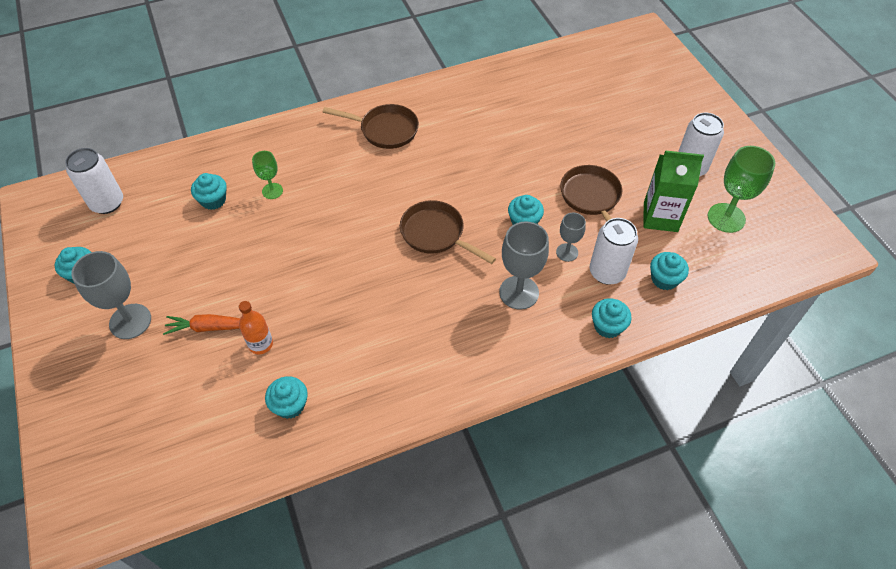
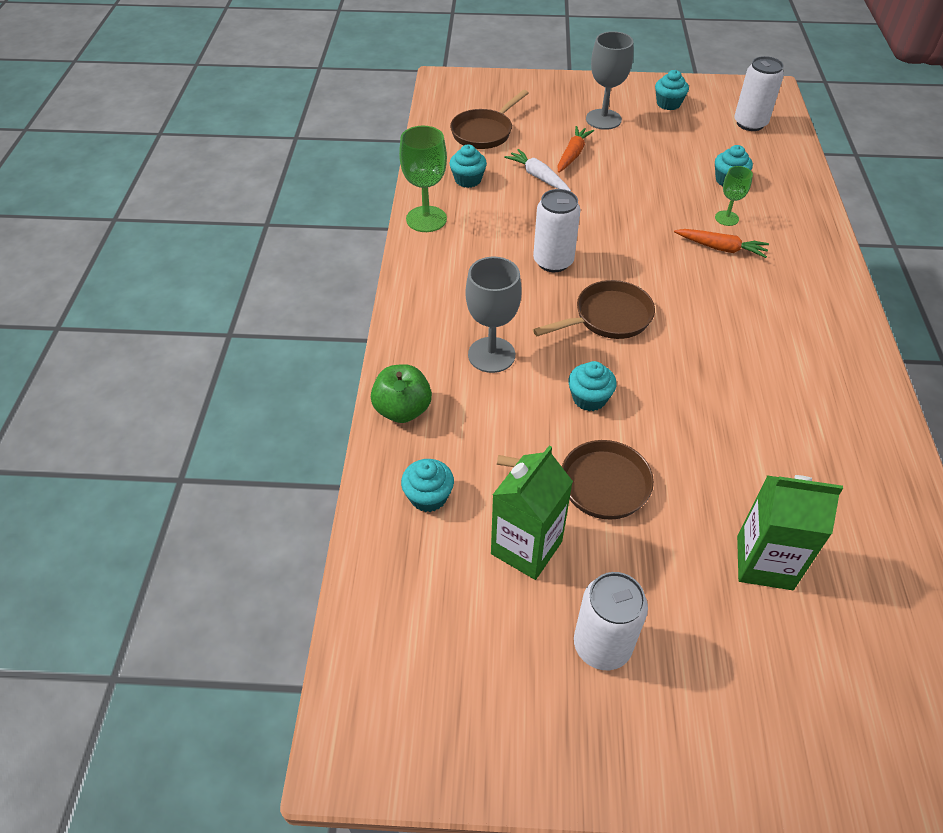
camera: 115 degrees right, 5 degrees down
(261, 344) = (538, 177): orange bottle -> white carrot
(315, 187) = (721, 248): none -> orange carrot
(385, 130) = (800, 326): brown pan -> brown pan (484, 132)
(567, 252) = (522, 419): grey goblet -> none
(591, 117) = (764, 562): none -> green carton
(607, 272) = (472, 443): white can -> white can (553, 261)
(607, 326) = (402, 410): turquoise cupcake -> green apple
(726, 218) = (483, 634): green goblet -> green goblet (426, 219)

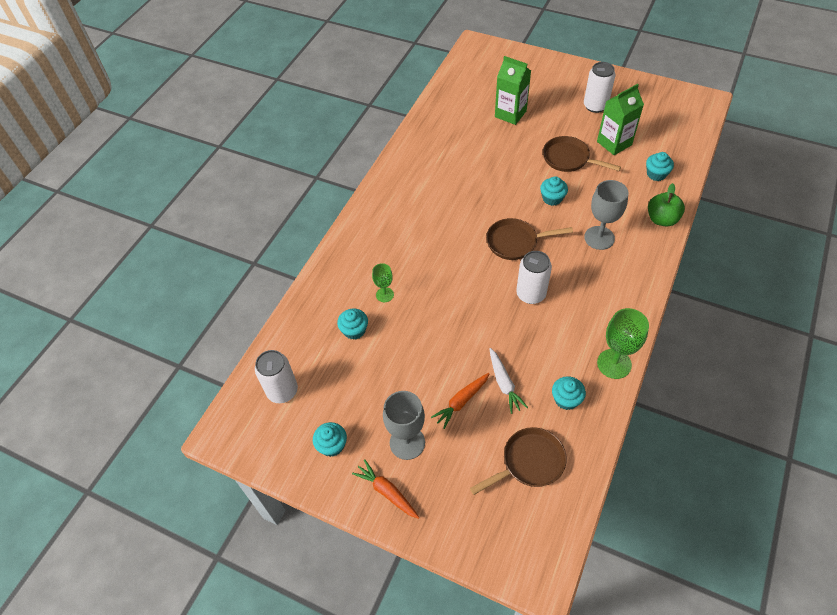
camera: 155 degrees left, 5 degrees up
(721, 248) = (408, 271): orange carrot -> orange carrot (386, 492)

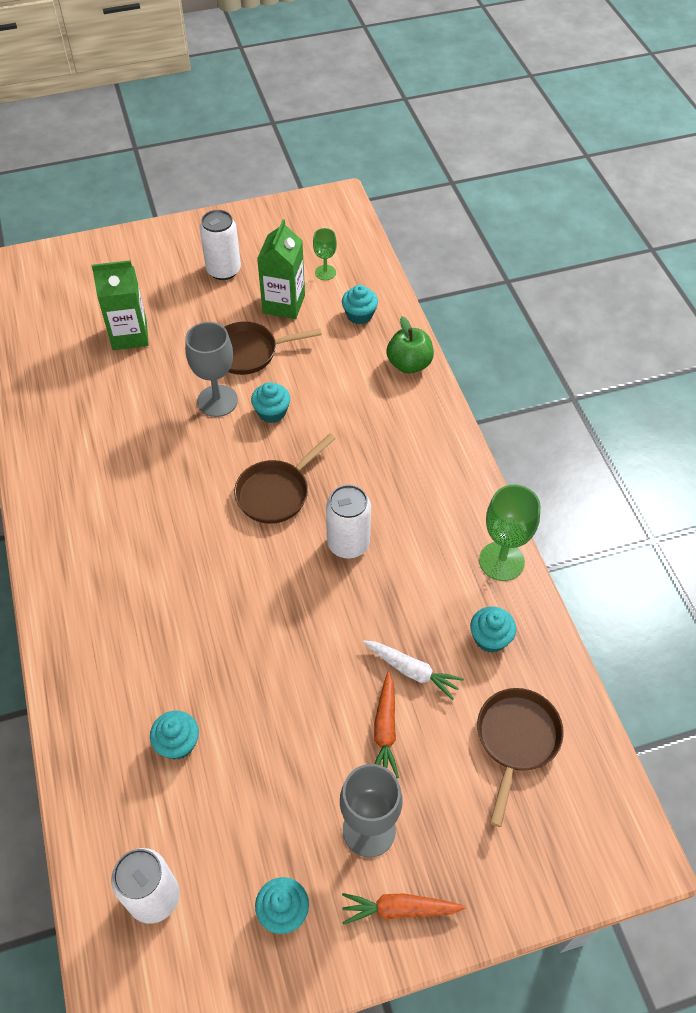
camera: 45 degrees left, 0 degrees up
(385, 295) = (175, 668): green goblet -> green goblet (325, 272)
(599, 238) = (364, 427): grey goblet -> grey goblet (217, 401)

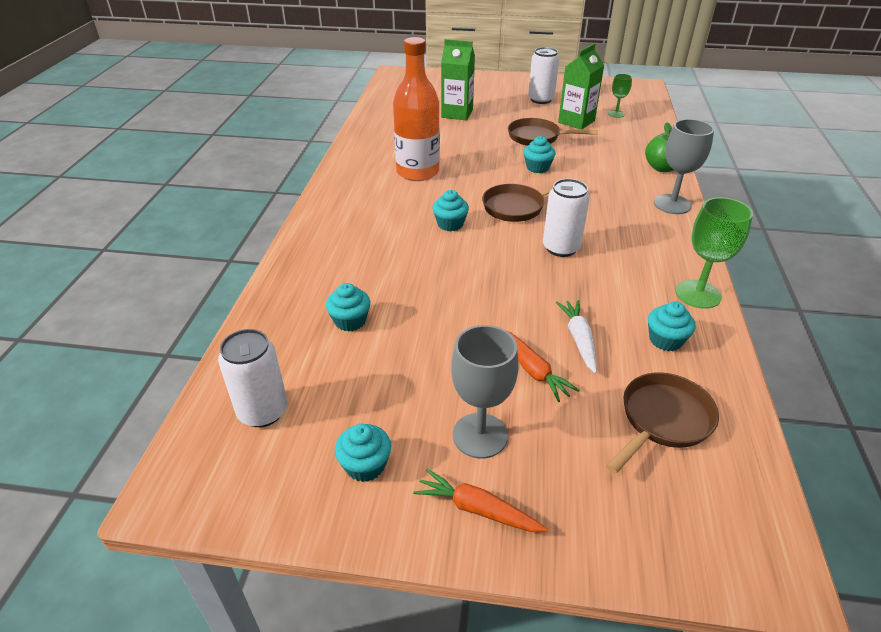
camera: 25 degrees right, 15 degrees down
(134, 471) = (417, 172): none -> orange bottle
(217, 401) = (499, 154): grey goblet -> grey goblet (672, 204)
(359, 315) = (633, 137): turquoise cupcake -> turquoise cupcake (450, 224)
(385, 730) = (533, 370): orange carrot -> orange carrot turned 60 degrees counterclockwise
(412, 671) = (579, 339): white carrot -> white carrot turned 150 degrees counterclockwise

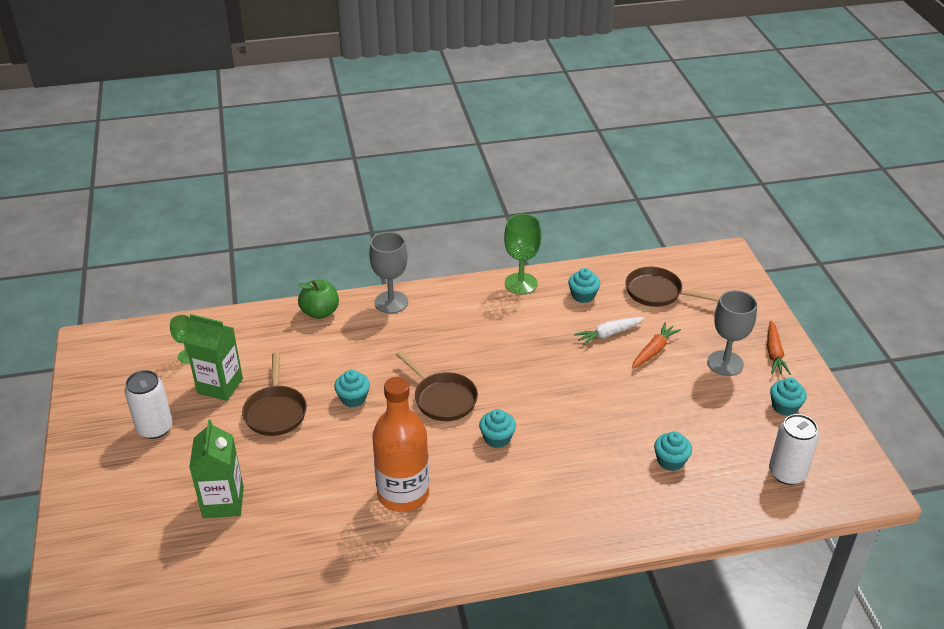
camera: 110 degrees left, 0 degrees up
(561, 248) = (498, 359): white can -> none

